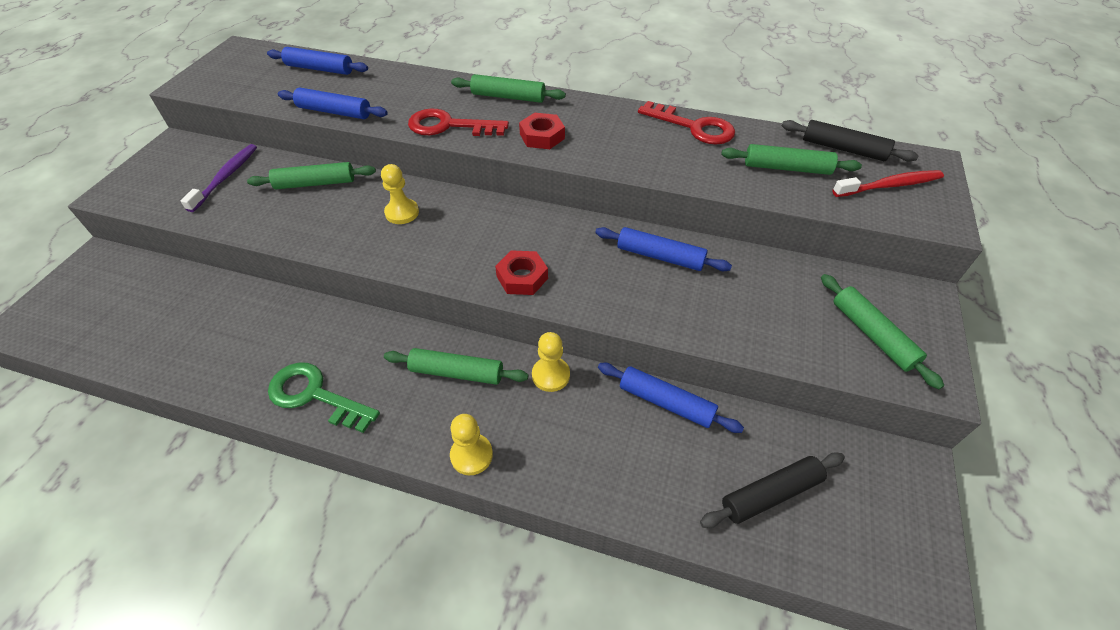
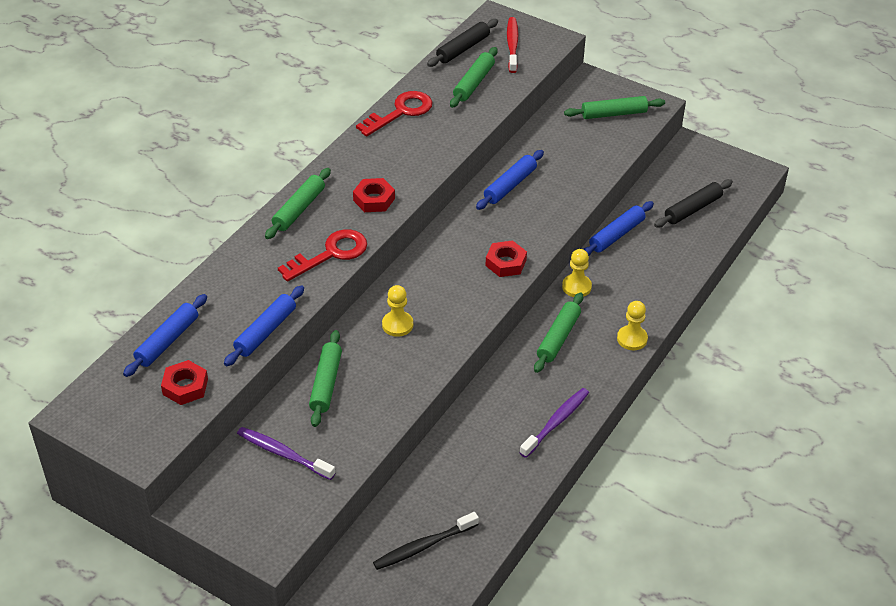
camera: 75 degrees left, 5 degrees down
(145, 314) = (423, 546): none -> black toothbrush
(264, 87) = (185, 387): none -> red nut
(315, 396) = (556, 422): green key -> purple toothbrush
(449, 126) = (330, 254): red key -> red key turned 150 degrees counterclockwise
(770, 493) = (692, 209): black rolling pin -> black rolling pin turned 60 degrees clockwise

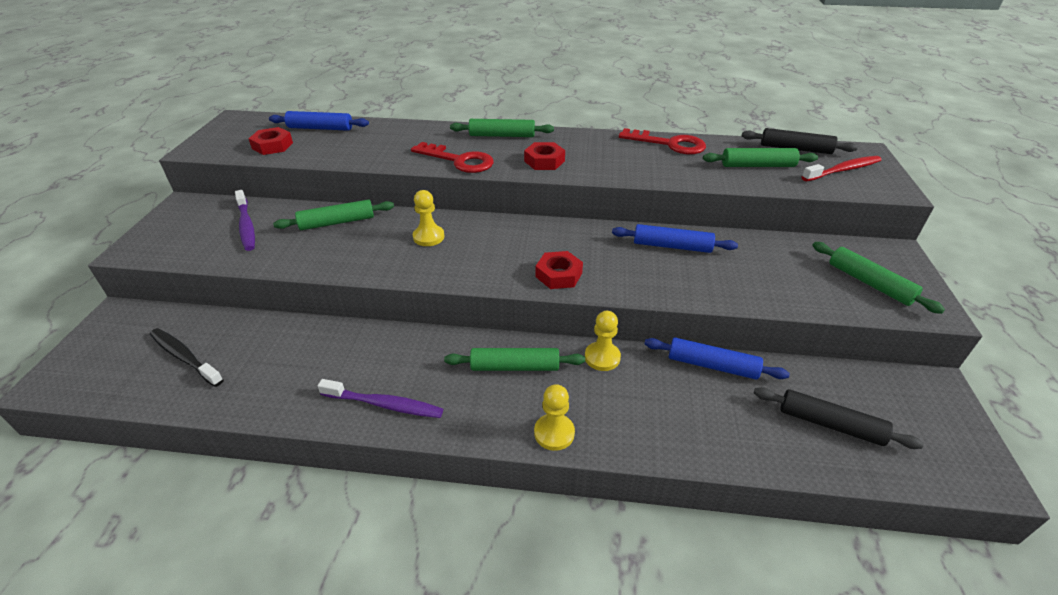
camera: 65 degrees right, 5 degrees down
(265, 331) = (348, 158): blue rolling pin -> none
(283, 454) = (246, 225): purple toothbrush -> purple toothbrush turned 150 degrees clockwise

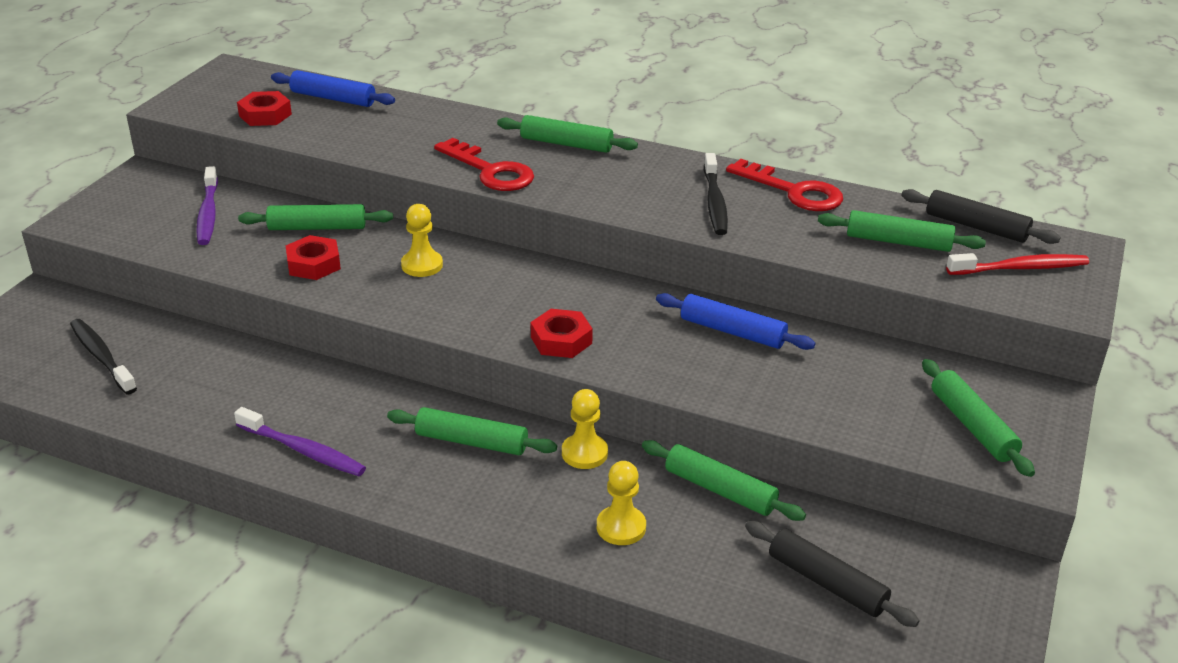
camera: 15 degrees right, 5 degrees down
(544, 161) = (602, 189): red nut -> red nut (313, 264)
(554, 433) = (482, 519): yellow pawn -> yellow pawn (621, 527)
(624, 158) = (715, 202): none -> black toothbrush
(712, 365) = (720, 490): blue rolling pin -> green rolling pin

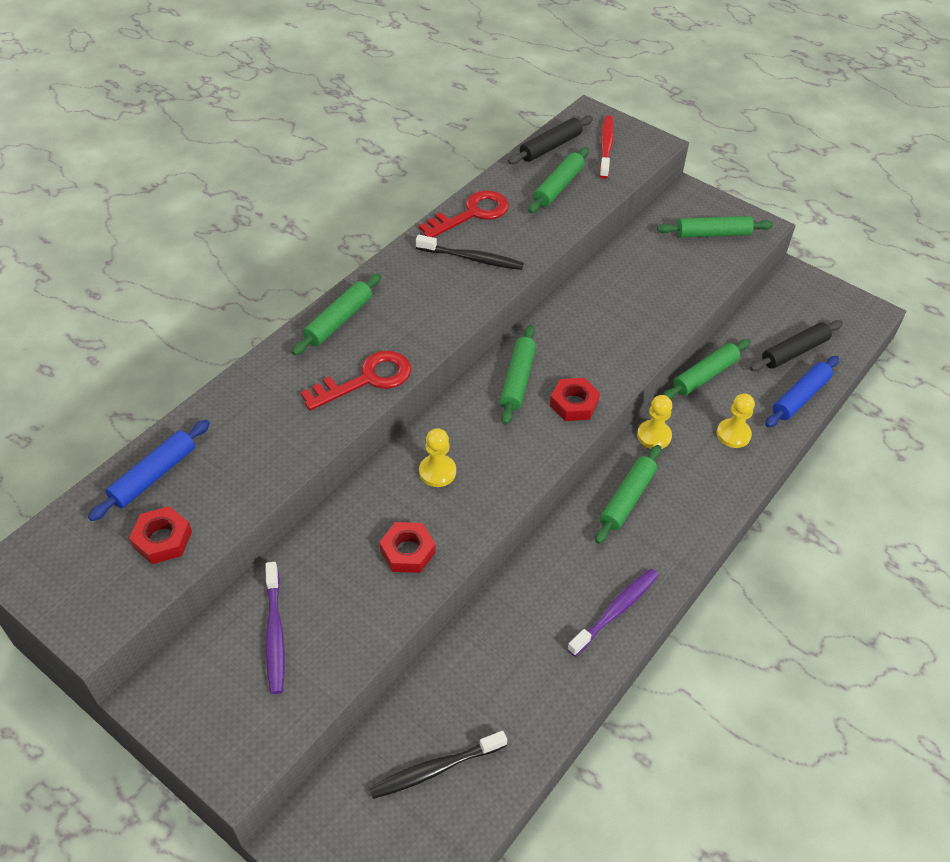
camera: 75 degrees left, 15 degrees up
(208, 213) = (275, 633): purple toothbrush -> purple toothbrush turned 75 degrees clockwise
(317, 228) = (342, 541): green rolling pin -> green rolling pin (518, 380)
(732, 331) = (588, 309): blue rolling pin -> blue rolling pin (800, 397)

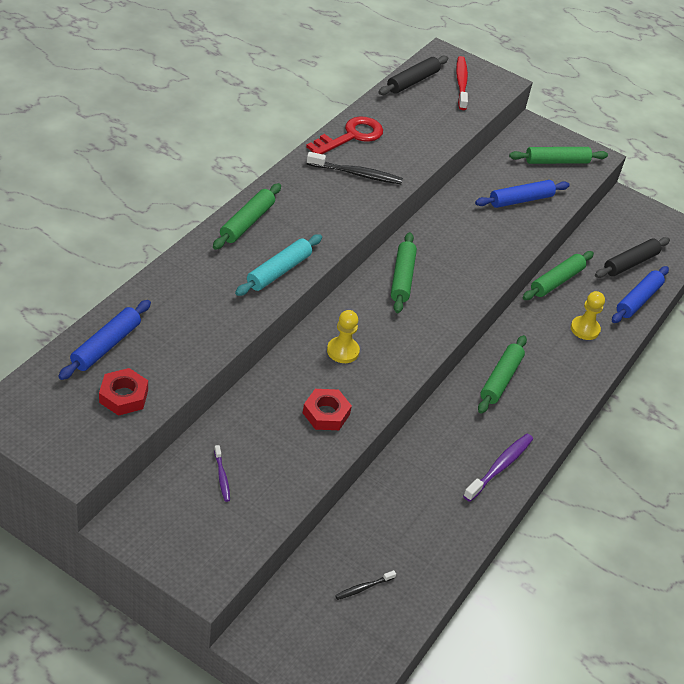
camera: 10 degrees left, 5 degrees down
(275, 633) = (222, 477): purple toothbrush -> purple toothbrush, size x0.54
(366, 380) = (279, 271): red key -> turquoise rolling pin
(435, 769) = (363, 588): black toothbrush -> black toothbrush, size x0.54
(558, 187) = (424, 116): green rolling pin -> none
(574, 404) = (452, 298): red nut -> none
(654, 436) = (518, 329): yellow pawn -> none
(666, 281) = (521, 200): none -> blue rolling pin

